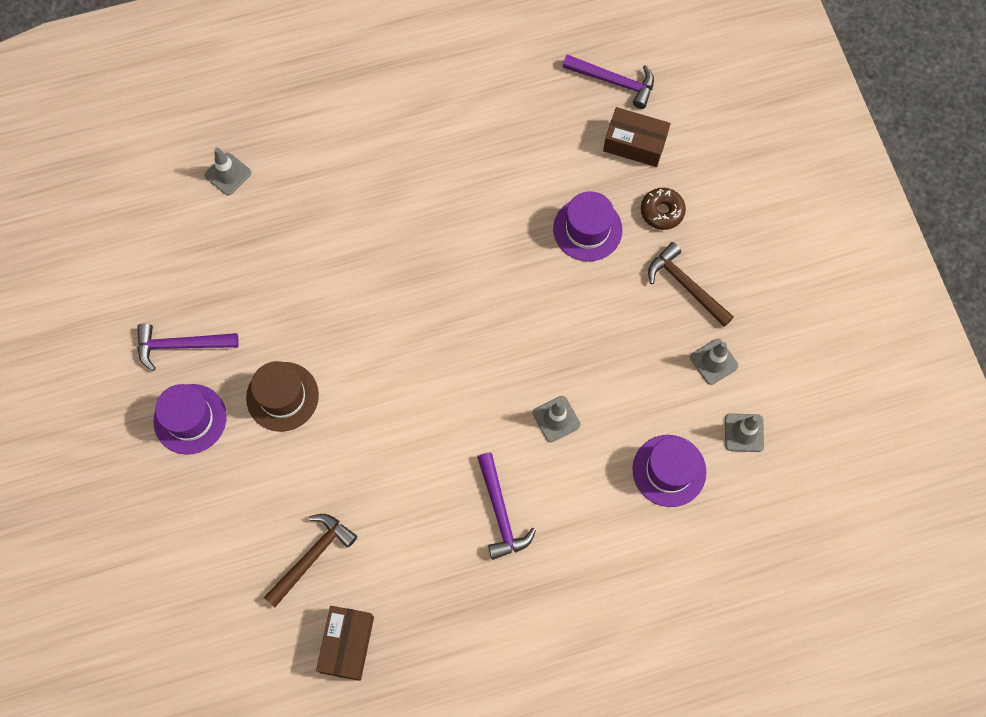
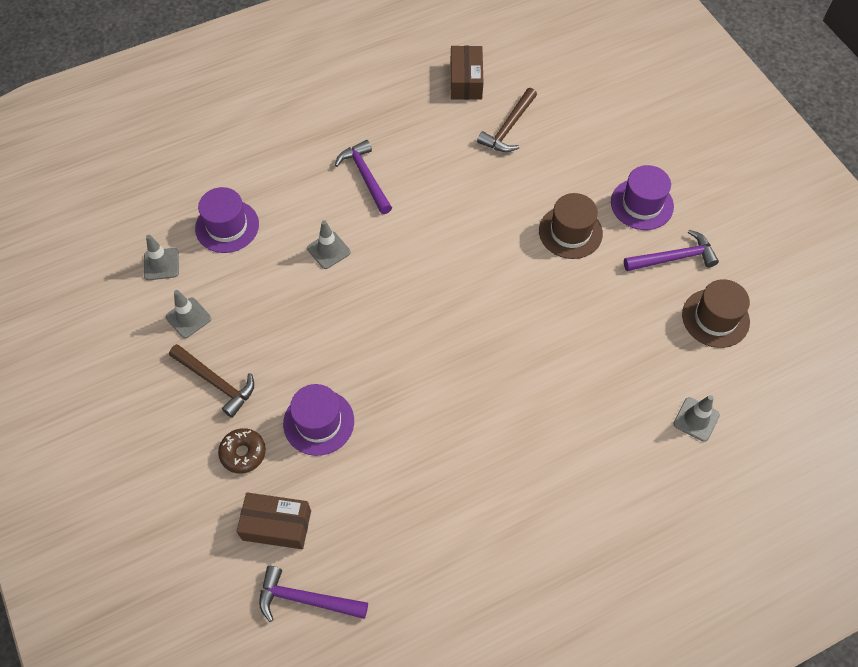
camera: 170 degrees right, 10 degrees down
(166, 270) = (715, 318): none -> brown hat

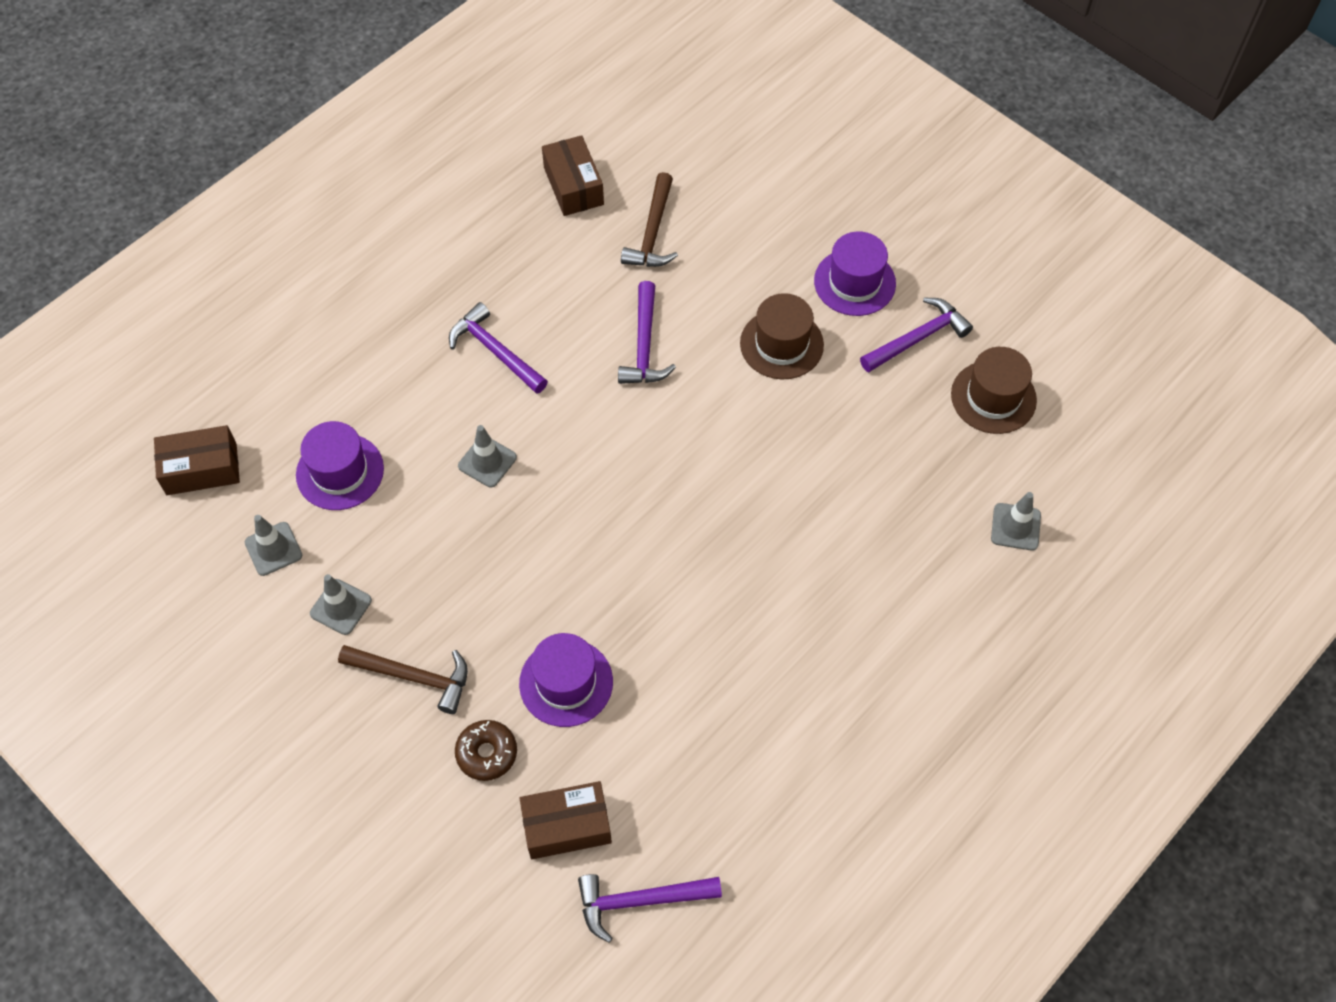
camera: 20 degrees left, 0 degrees up
(138, 196) = (201, 469): none -> brown box
(471, 204) = (644, 345): none -> purple hammer

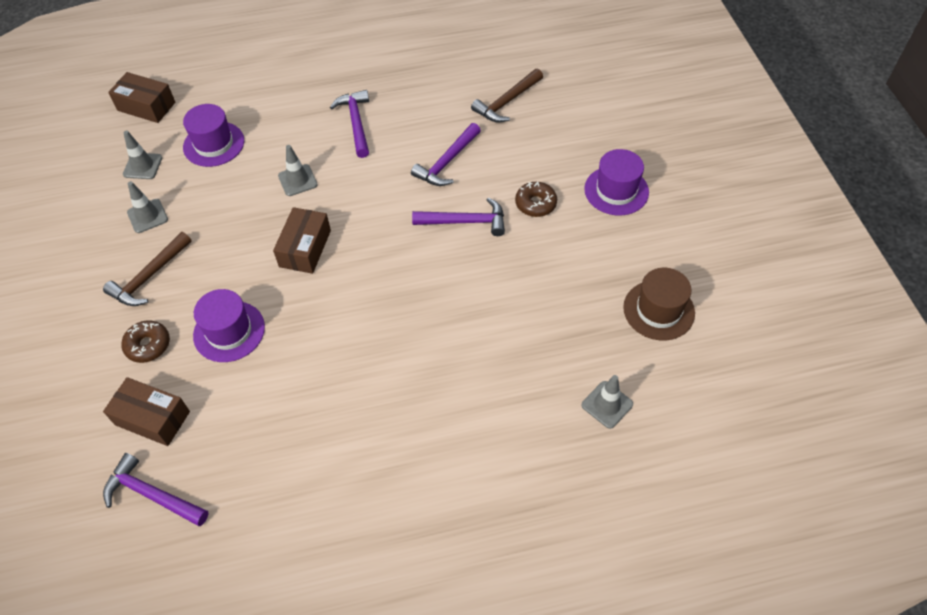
camera: 35 degrees right, 5 degrees down
(413, 677) = (149, 277): brown hammer -> brown hammer turned 75 degrees clockwise
(573, 186) = (480, 56): brown box -> brown box (305, 248)
(781, 344) = (535, 204): brown hat -> brown donut
(917, 338) = (633, 245): purple hammer -> purple hammer (465, 221)

